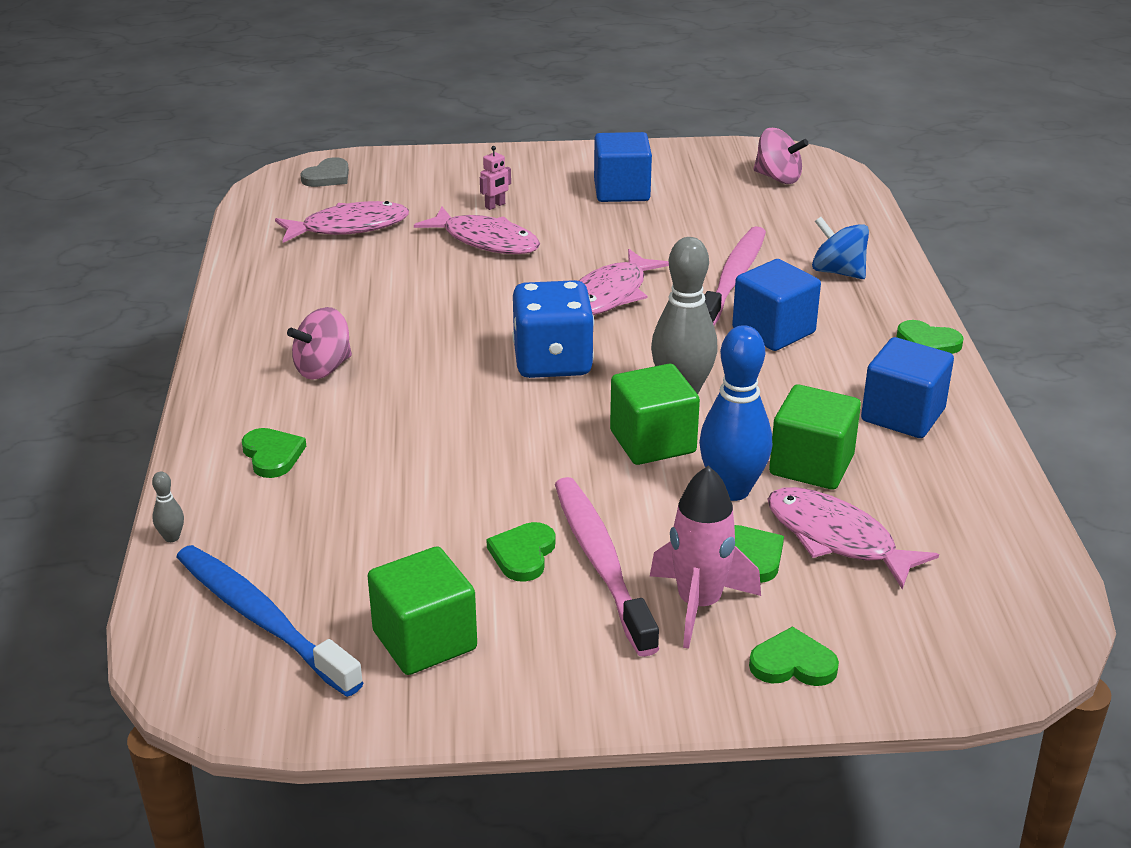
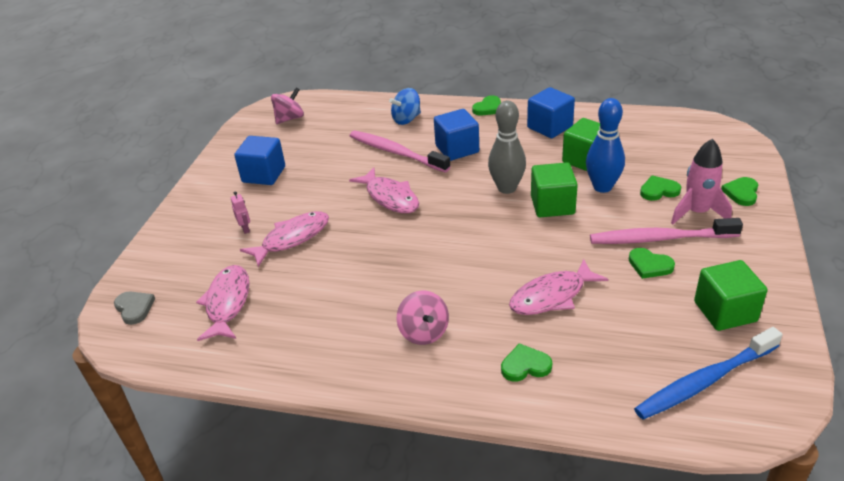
camera: 70 degrees left, 5 degrees up
(171, 537) = (613, 425): grey bowling pin -> none
(552, 362) = (457, 229): blue dice -> none
(836, 539) = (648, 164): pink fish -> pink fish (552, 296)

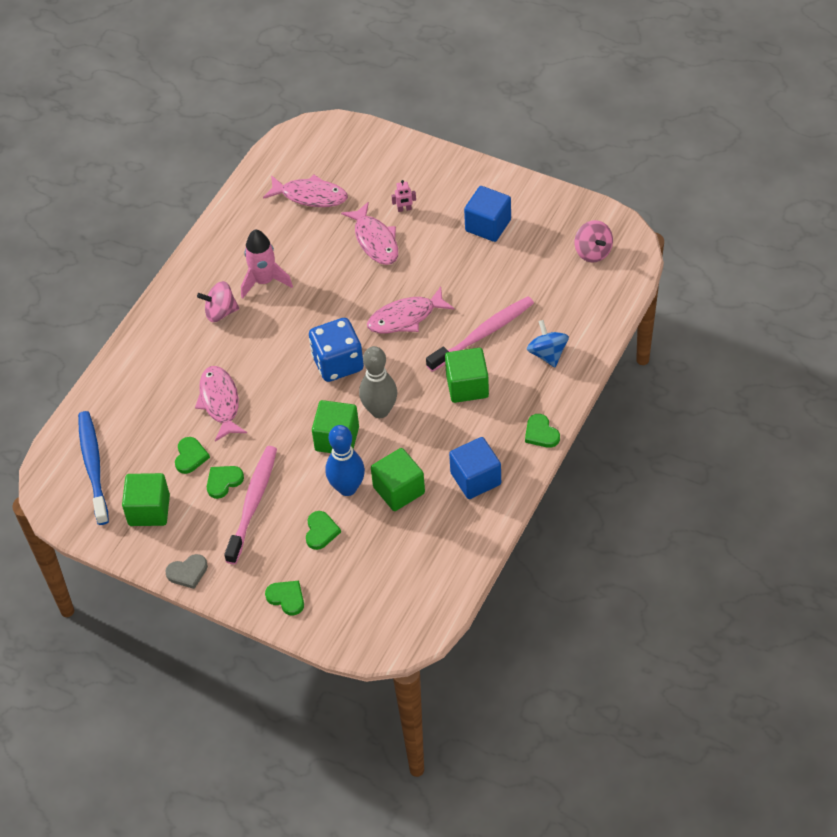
camera: 105 degrees right, 15 degrees up
(134, 308) = (331, 140): grey heart -> grey heart (187, 572)
(457, 149) = (467, 386): blue cube -> green cube
(462, 226) = (338, 363): none -> blue dice
(525, 365) = (158, 365): green heart -> green heart (190, 456)
(697, 212) = (275, 547): pink rocket -> pink rocket (264, 281)

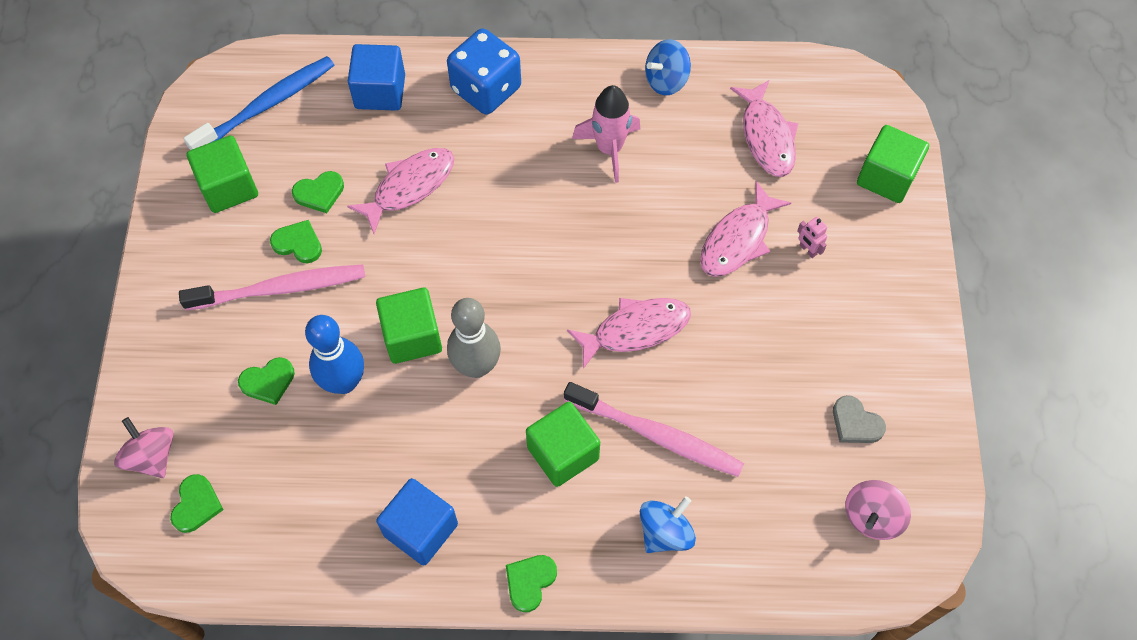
camera: 60 degrees right, 10 degrees up
(187, 572) = (158, 266): grey heart -> grey heart (855, 423)
(220, 312) = (540, 126): pink spinning top -> pink spinning top (152, 456)
(231, 230) = (666, 80): none -> blue spinning top
(286, 598) = (159, 388): green heart -> green heart (196, 505)
(338, 363) = (526, 285): blue dice -> blue dice (486, 89)
(399, 490) = (365, 443): green cube -> green cube (886, 177)
(405, 317) = (635, 330): pink fish -> pink fish turned 120 degrees clockwise
(488, 225) = (839, 361): blue cube -> blue cube (380, 91)

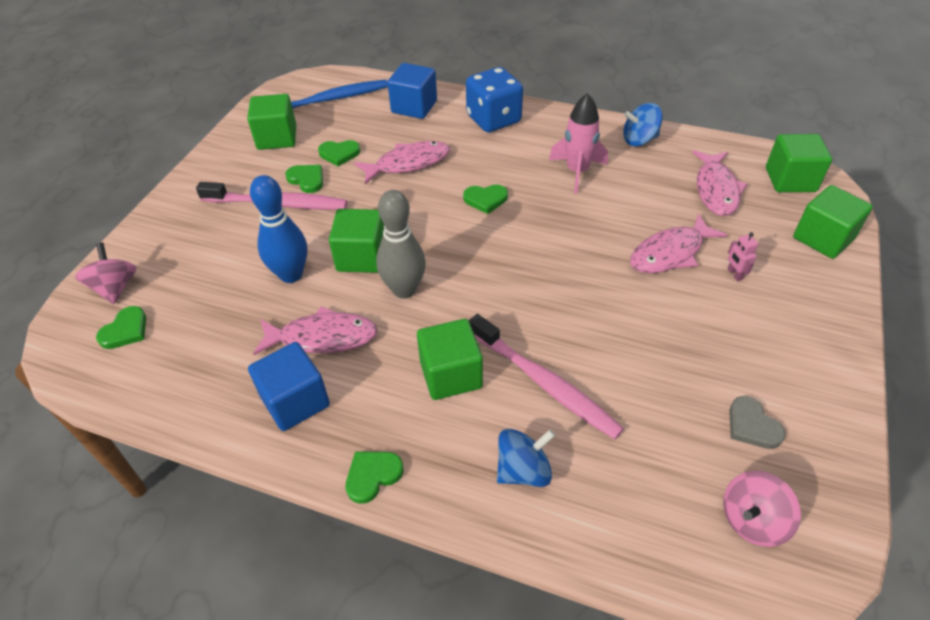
camera: 20 degrees right, 15 degrees down
(268, 382) = (233, 260): green heart -> green heart (485, 199)
(635, 330) = (554, 297): pink fish -> pink fish (322, 337)
(841, 101) = (790, 180): none -> green cube

